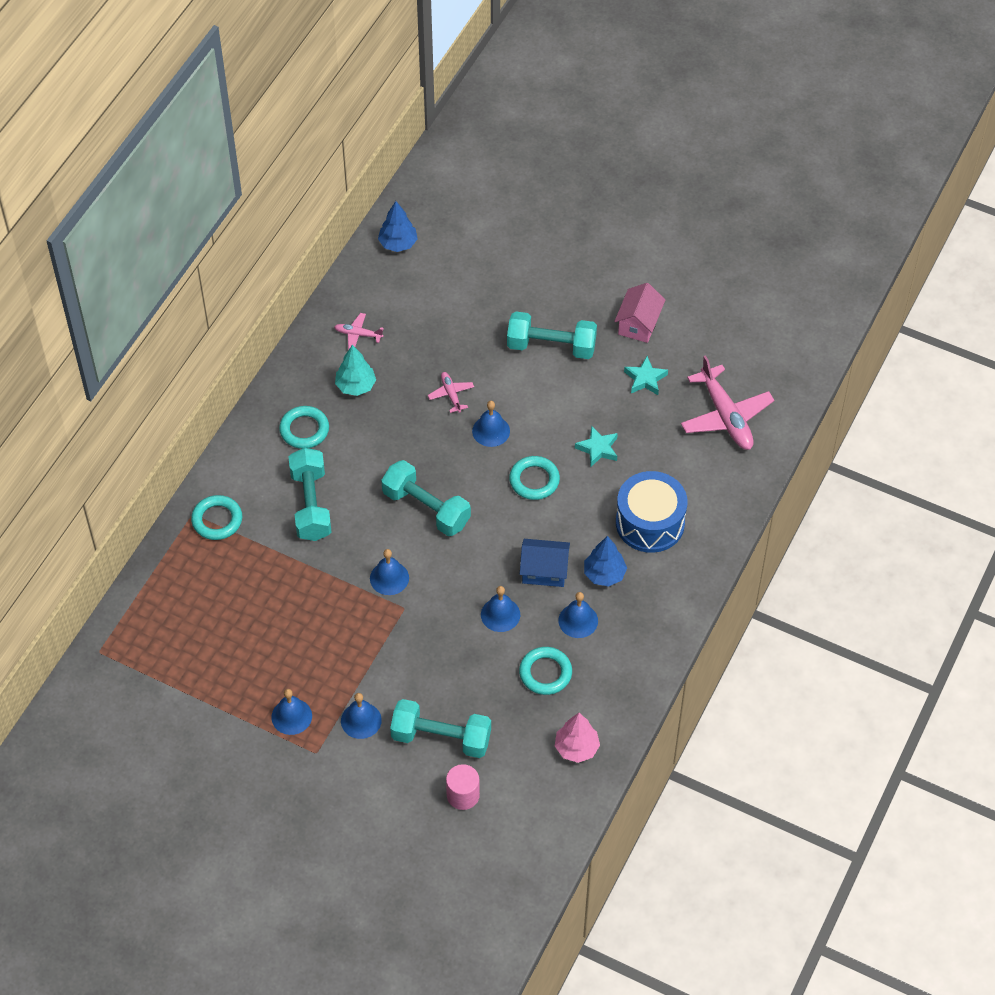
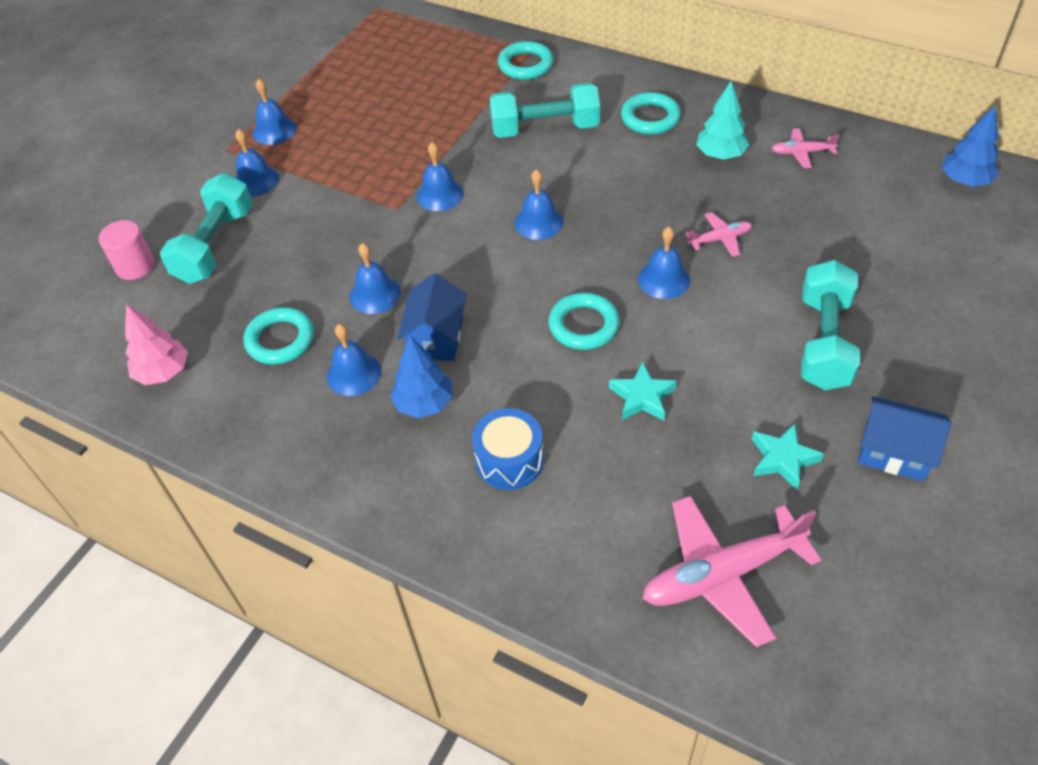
camera: 95 degrees right, 5 degrees down
(358, 334) = (801, 153): pink plane -> pink plane turned 105 degrees counterclockwise
(426, 508) = (539, 222): turquoise dumbbell -> blue bell
(638, 324) = (894, 452): pink house -> blue house
(650, 523) = (509, 460): blue drum -> blue drum, size x0.65

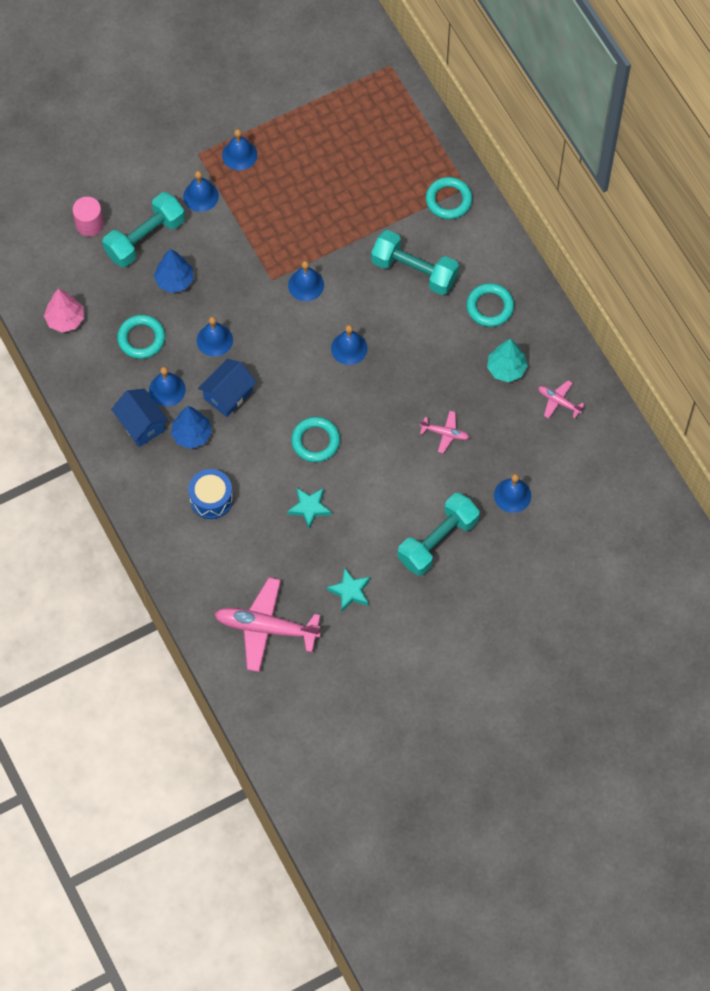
camera: 30 degrees right, 15 degrees up
(664, 279) = (387, 440): blue bell -> blue bell (512, 495)
(894, 452) = (410, 626): blue house -> blue house (141, 424)
(964, 181) = (636, 491): blue tree -> blue tree (174, 280)

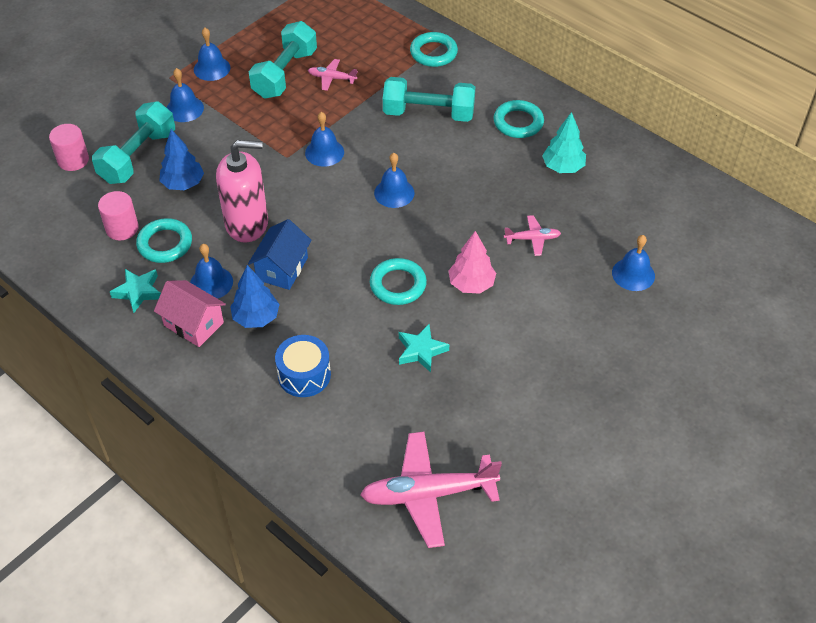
camera: 20 degrees left, 15 degrees down
(65, 319) = (72, 249): pink tree -> pink tree (471, 284)
(111, 311) = (122, 228): none -> pink cylinder
(141, 424) = (194, 324): blue house -> pink house
(214, 340) = (247, 224): blue bell -> pink soap dispenser
(350, 591) = (508, 422): turquoise star -> turquoise star (138, 292)
(438, 541) = (579, 340): turquoise dumbbell -> turquoise dumbbell (285, 74)
(558, 401) = (630, 180): pink plane -> pink plane (332, 78)

